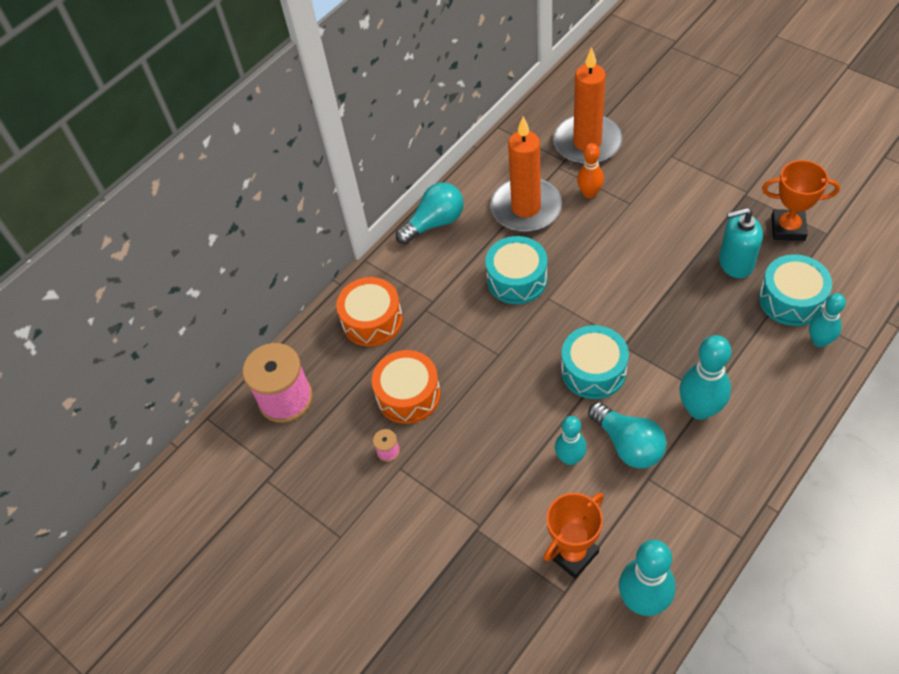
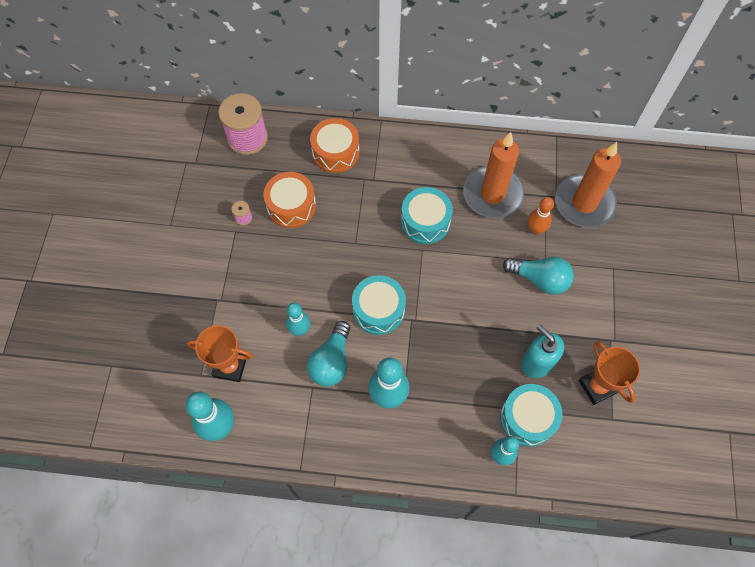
camera: 50 degrees right, 10 degrees up
(434, 223) = (440, 144): turquoise light bulb -> turquoise light bulb (540, 279)

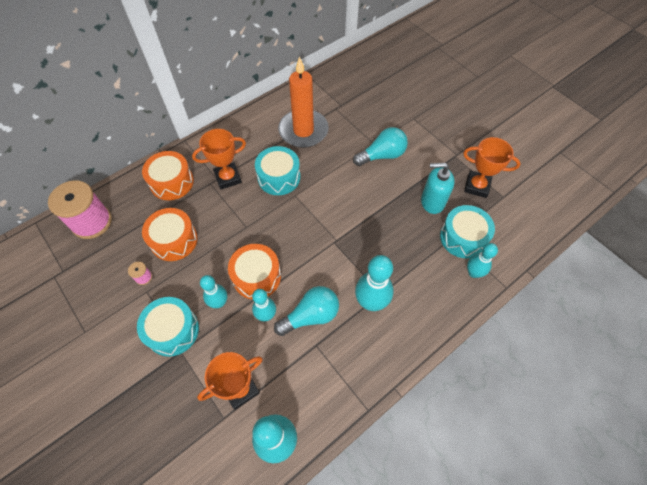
camera: 45 degrees left, 5 degrees down
(276, 287) = (219, 302): none -> turquoise bowling pin
(323, 292) = (256, 276): none -> orange drum
(331, 361) = (311, 315): turquoise light bulb -> turquoise light bulb turned 90 degrees counterclockwise
(378, 310) = (306, 254): turquoise drum -> turquoise drum (173, 330)
(383, 186) = (228, 178): none -> orange trophy
(535, 229) = (349, 130): orange bowling pin -> none
(584, 203) = (360, 97): orange candle -> none

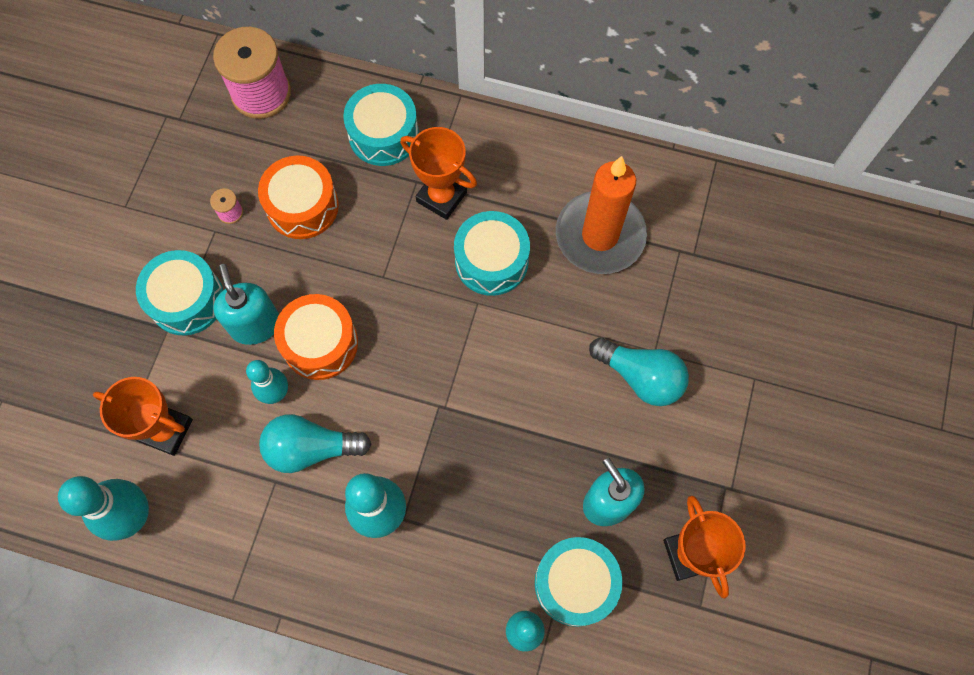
camera: 55 degrees right, 10 degrees up
(172, 182) = (383, 134): orange drum -> turquoise drum
(219, 302) = (255, 325): turquoise bowling pin -> turquoise soap dispenser
(311, 315) = (310, 448): turquoise light bulb -> turquoise light bulb turned 150 degrees clockwise

